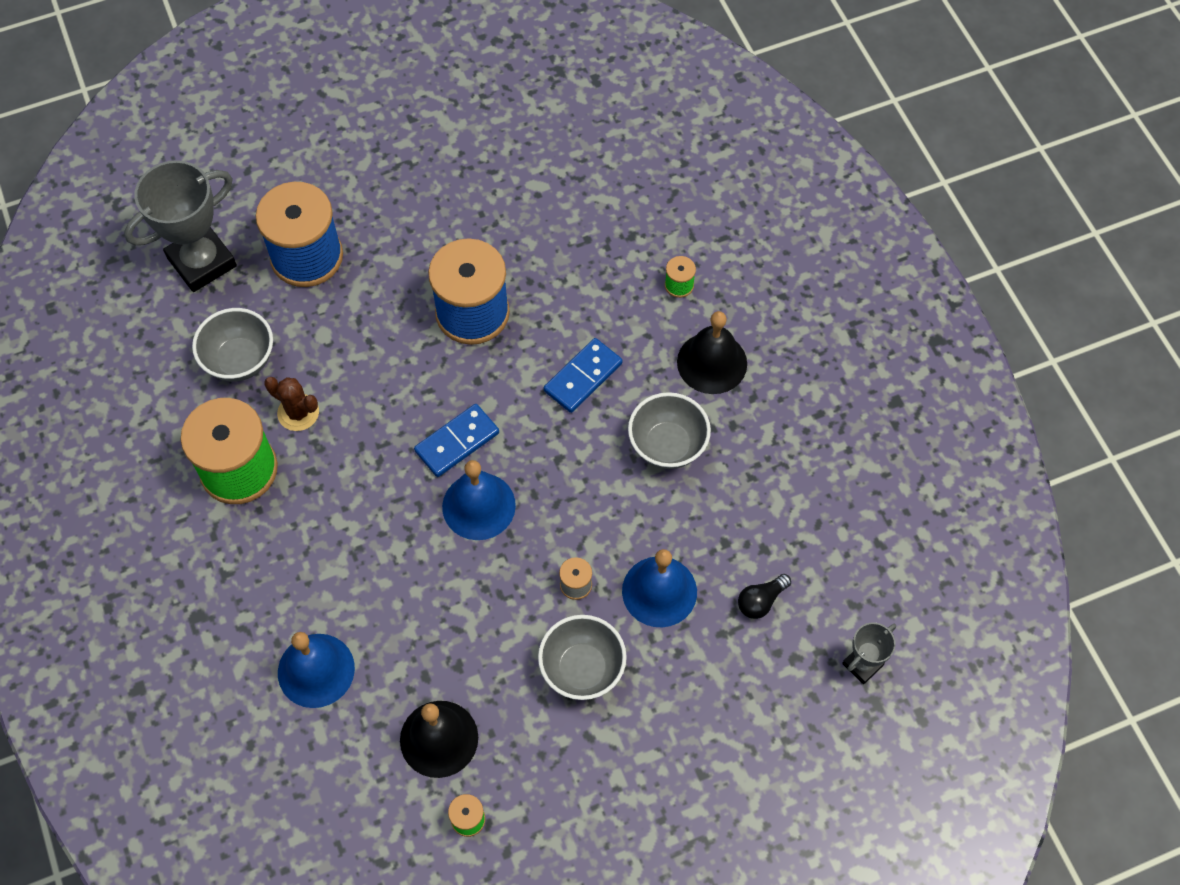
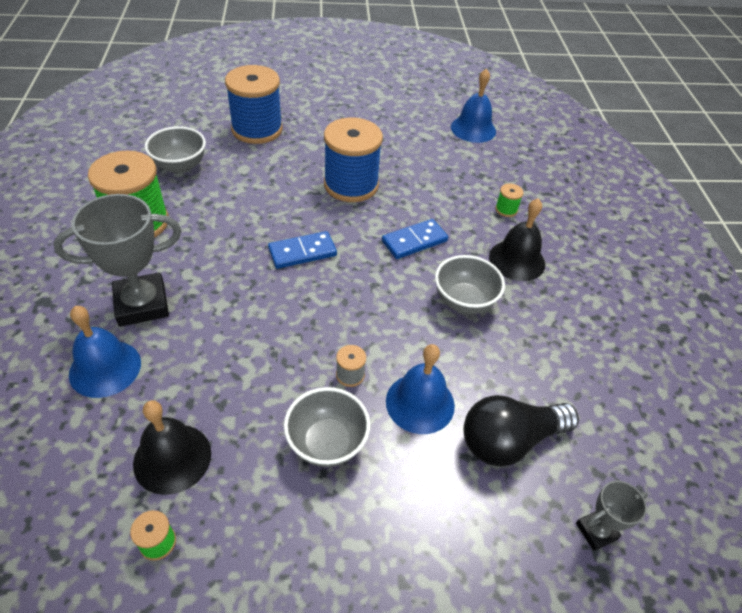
camera: 15 degrees right, 15 degrees down
(202, 262) = (190, 115): grey trophy -> grey trophy (142, 304)
(298, 412) = (200, 203): brown cactus -> none
(478, 506) = (298, 296): blue bell -> blue bell (473, 129)
(761, 601) = (509, 440): black light bulb -> black light bulb, size x2.08

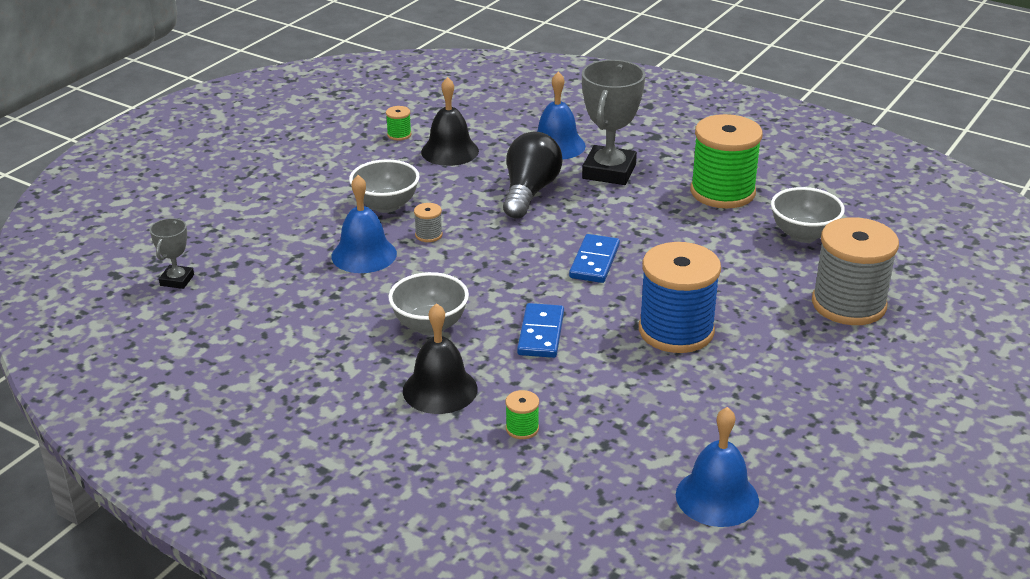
camera: 130 degrees right, 15 degrees down
(257, 129) = (848, 304): blue spool -> grey spool
(509, 440) = (281, 279): black light bulb -> black light bulb (529, 192)

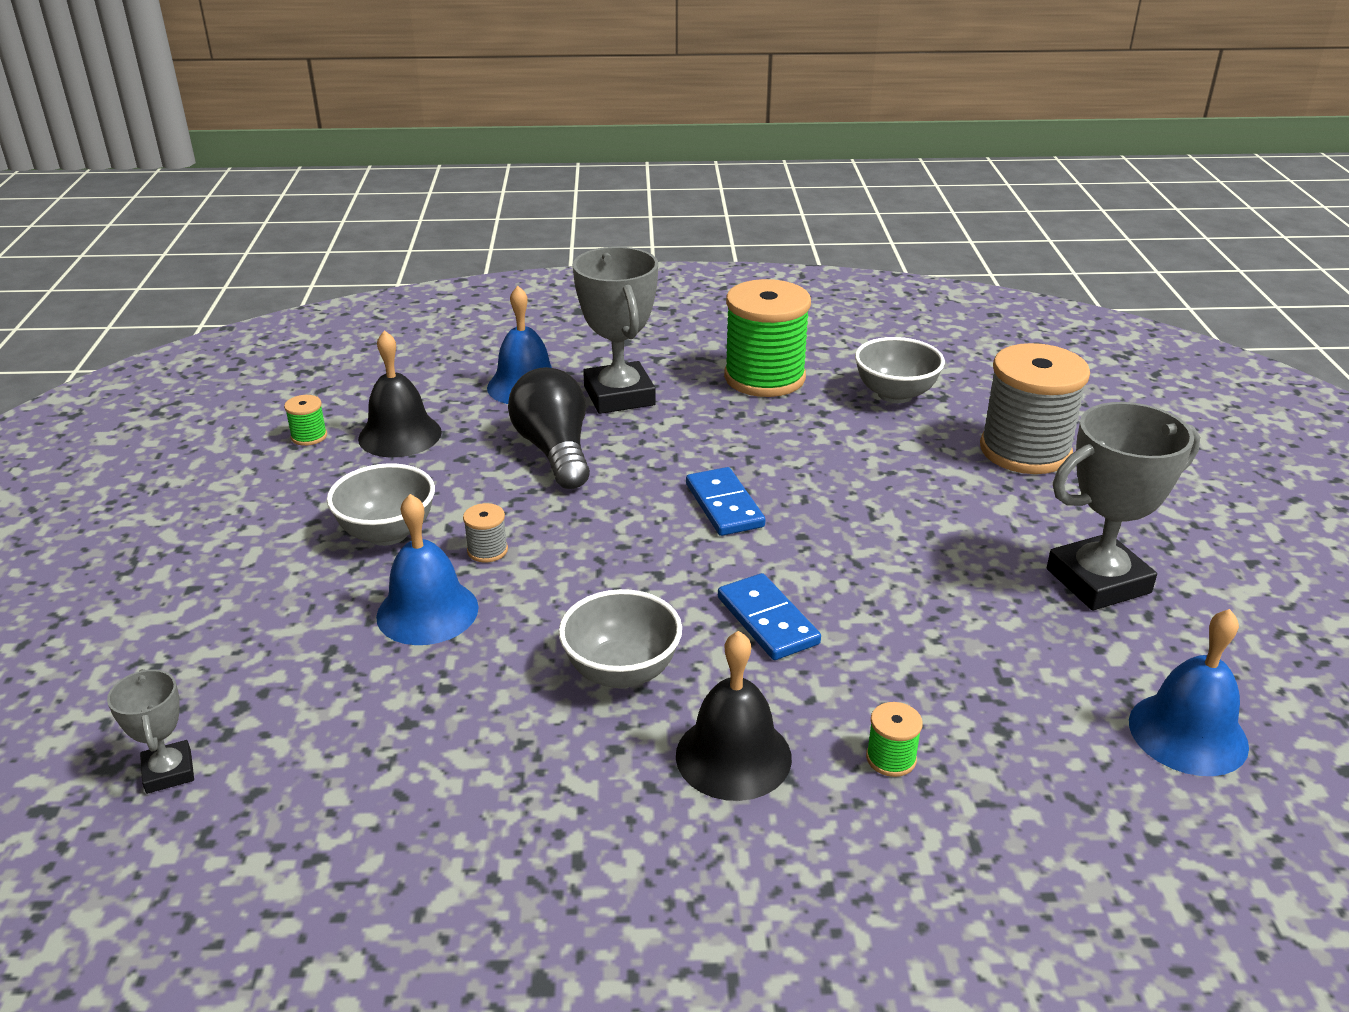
camera: 35 degrees left, 0 degrees up
(676, 331) = (905, 551): blue spool -> none
(782, 399) = (1098, 581): none -> grey trophy

